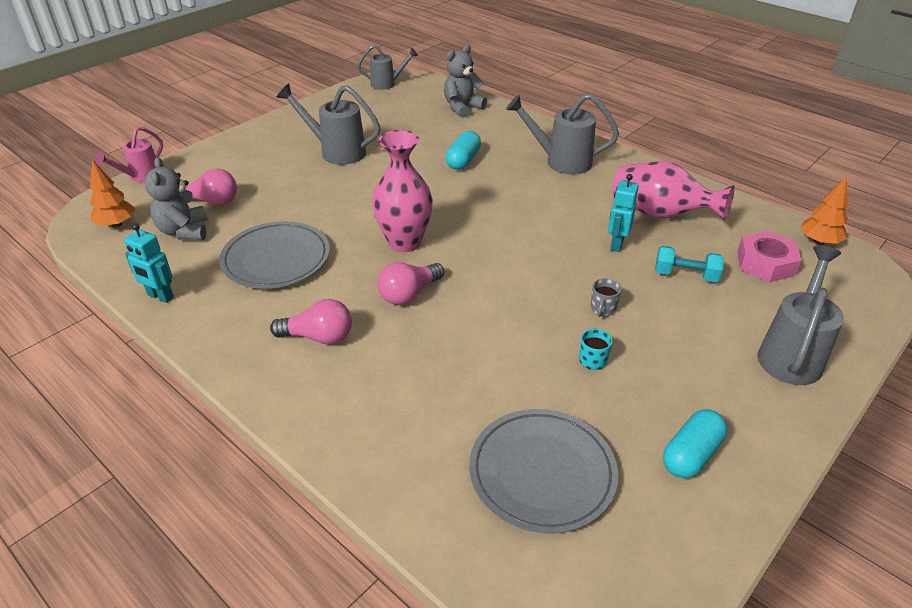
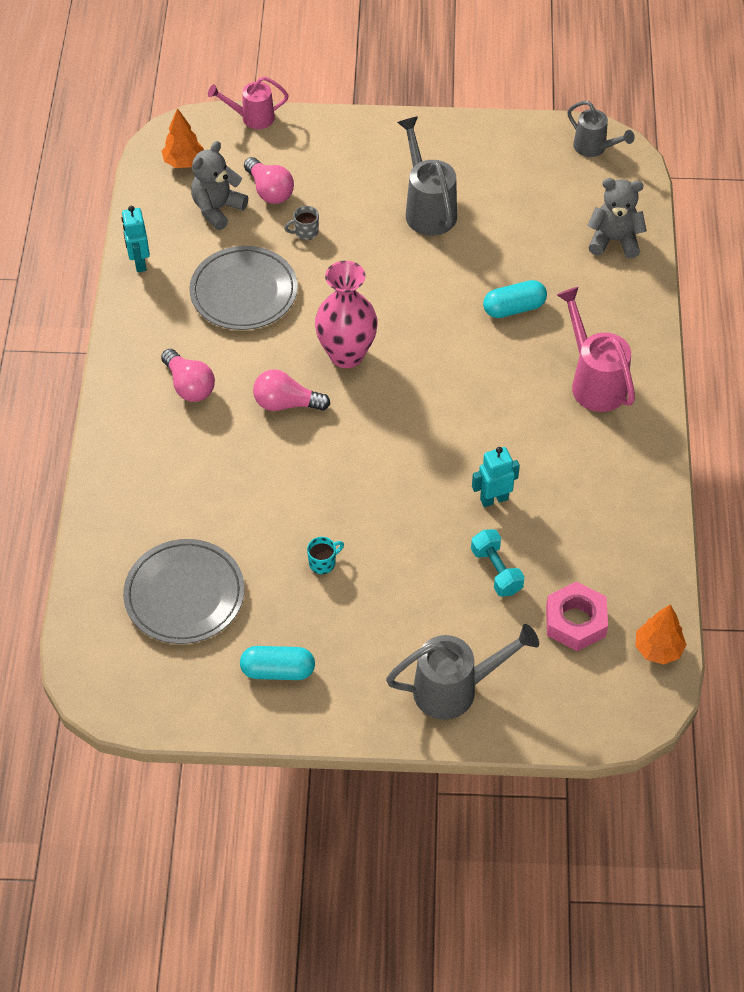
camera: 50 degrees right, 15 degrees up
(561, 161) = (594, 382): grey watering can -> pink watering can
(602, 309) = (391, 537): grey mug -> grey mug (305, 232)
(660, 214) = (579, 507): pink vase -> none

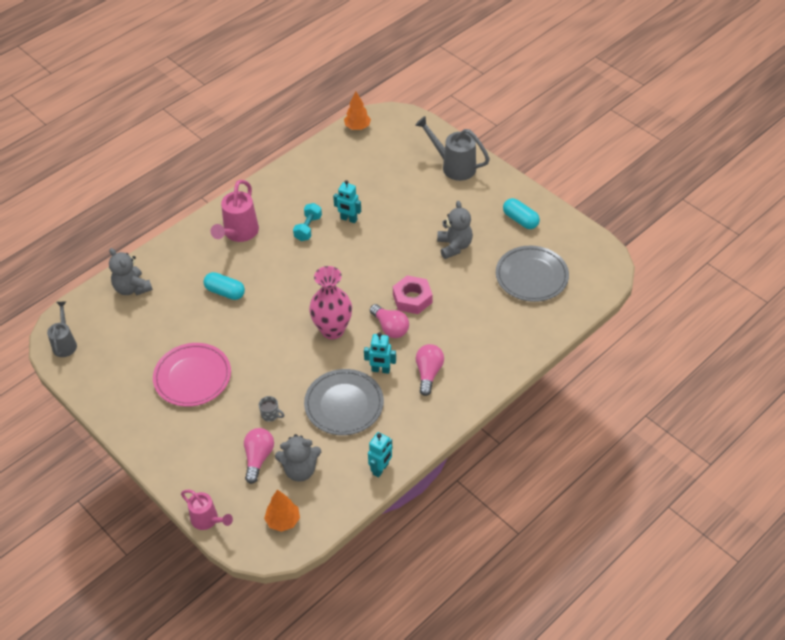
camera: 135 degrees left, 5 degrees down
(245, 352) = (380, 370): none -> turquoise robot
(323, 563) = (454, 246): turquoise mug -> grey teddy bear
(427, 209) = (192, 377): grey watering can -> pink plate
(496, 571) = (384, 193): turquoise dumbbell -> turquoise dumbbell (308, 228)
(575, 621) = (376, 156): pink nut -> pink nut (412, 299)

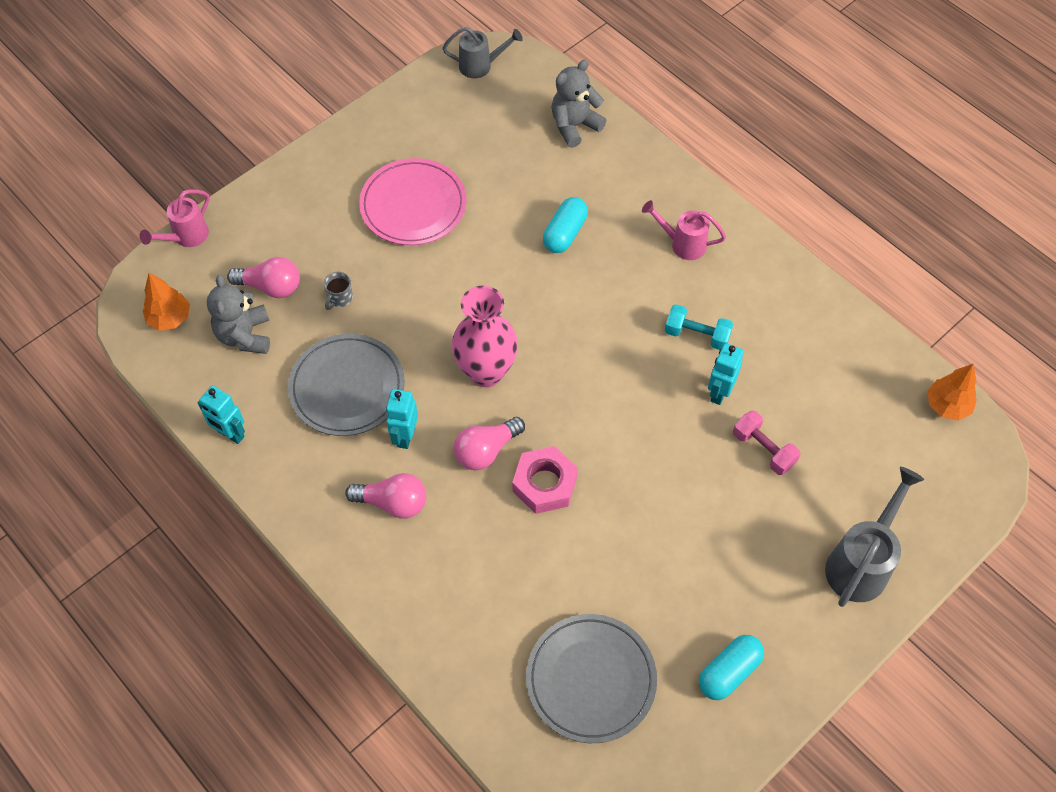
camera: 90 degrees right, 10 degrees up
(239, 233) = (682, 244): pink watering can -> pink watering can, size x0.65
(386, 201) = (763, 449): none -> pink dumbbell
(454, 246) = (661, 554): grey teddy bear -> none

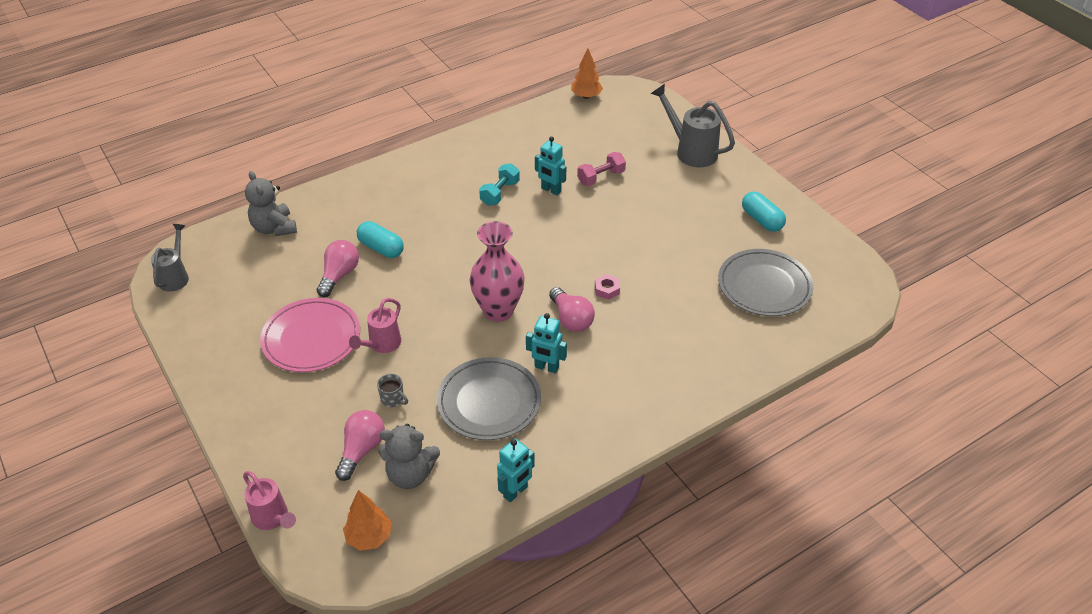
camera: 80 degrees left, 15 degrees down
(393, 503) = (607, 381): pink light bulb -> pink light bulb (339, 275)
(544, 484) = (607, 289): pink nut -> pink nut, size x0.53
(682, 244) = (417, 187): pink watering can -> pink watering can (382, 345)

